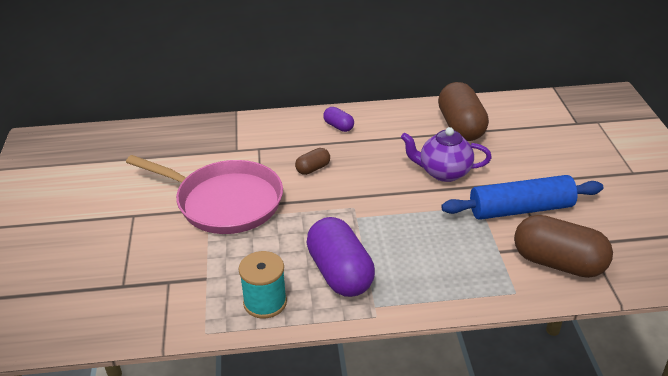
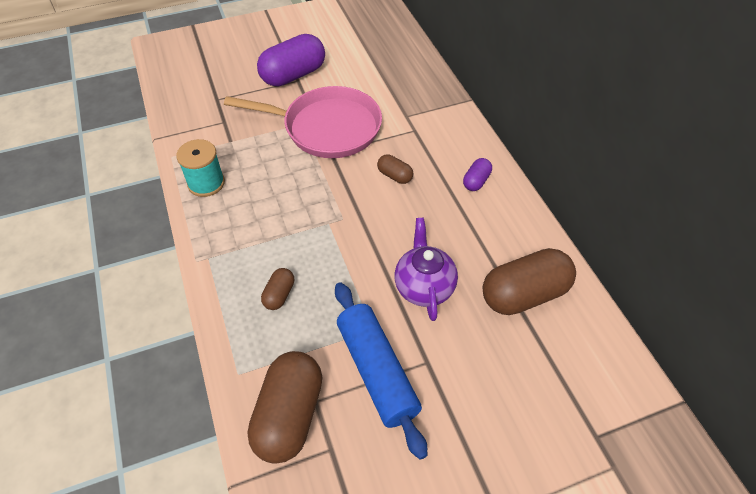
camera: 75 degrees right, 15 degrees up
(225, 202) = (327, 128): pink pan -> pink pan turned 90 degrees counterclockwise
(340, 273) = (247, 225): purple capsule -> purple capsule (293, 75)
(433, 258) = (279, 295): none -> brown capsule

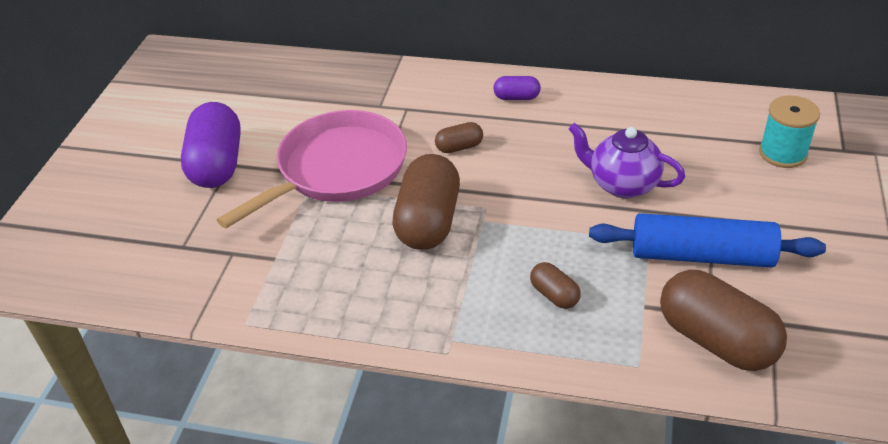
camera: 55 degrees left, 10 degrees down
(206, 183) = (326, 303): turquoise spool -> turquoise spool (782, 153)
(476, 181) = (516, 97): purple capsule -> purple capsule turned 60 degrees counterclockwise
(524, 294) = (675, 126): brown capsule -> brown capsule (428, 222)

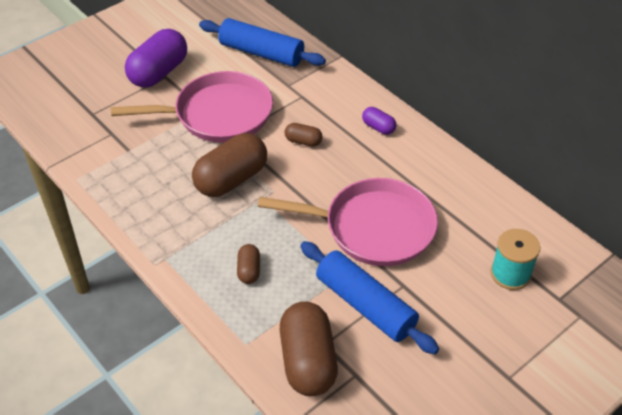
camera: 35 degrees right, 5 degrees up
(314, 90) = (261, 53): none -> blue rolling pin
(622, 184) = (373, 228): purple teapot -> pink pan

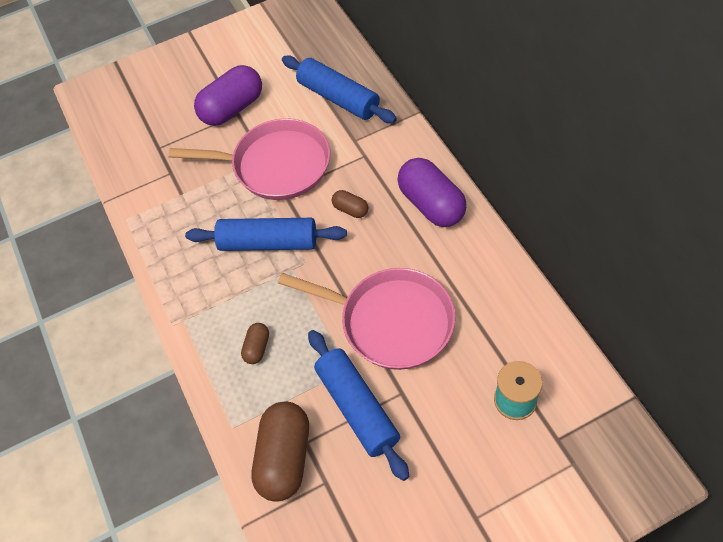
camera: 20 degrees right, 10 degrees up
(231, 179) = (268, 242): brown capsule -> blue rolling pin
(378, 127) = (431, 204): purple capsule -> purple capsule, size x2.08

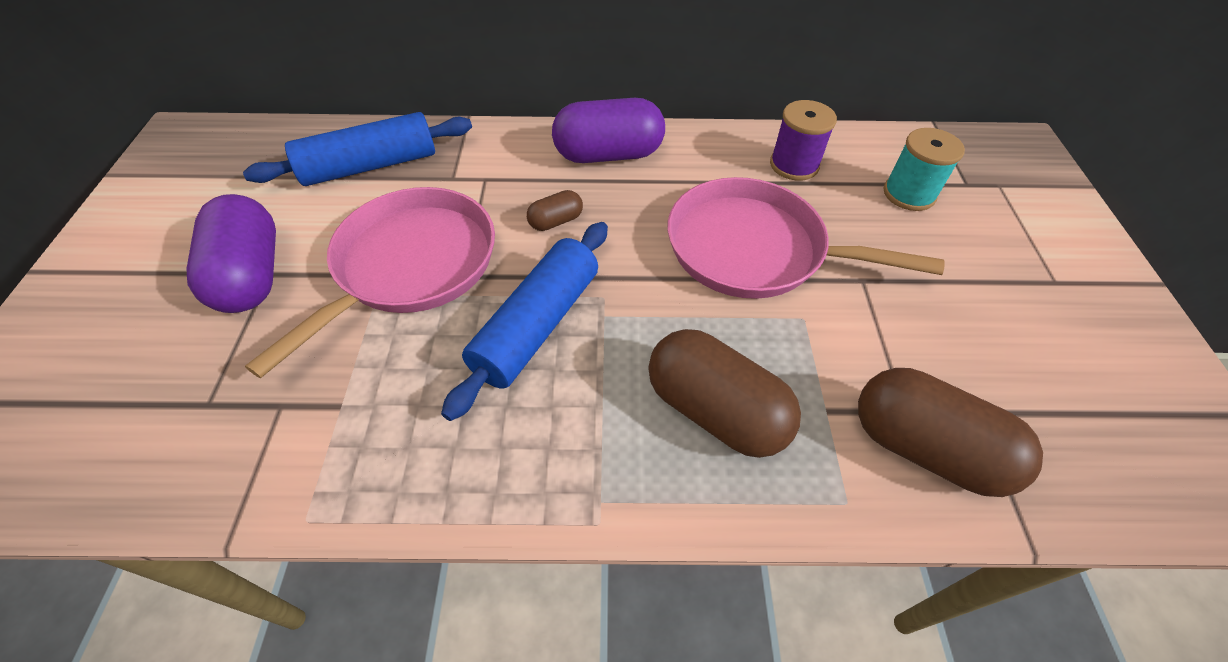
camera: 70 degrees left, 5 degrees down
(257, 348) = (715, 411): brown capsule -> brown capsule, size x2.08
(357, 408) = (869, 331): blue rolling pin -> none
(391, 321) = (753, 249): pink pan -> pink pan turned 120 degrees counterclockwise
(498, 316) = (794, 165): none -> purple spool

